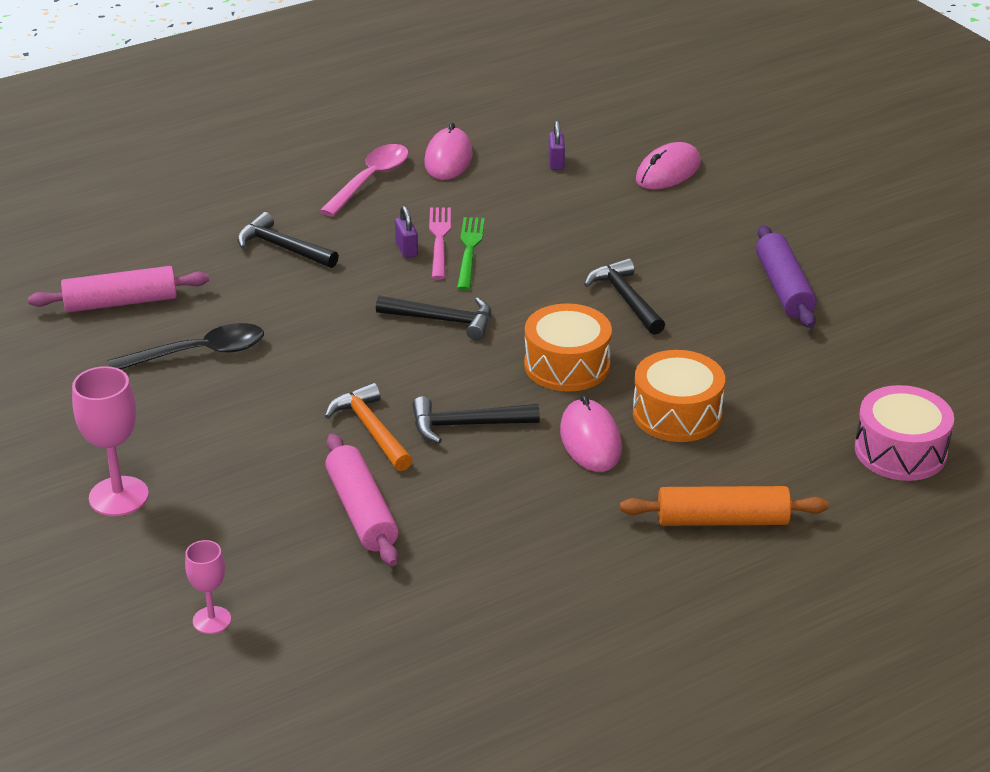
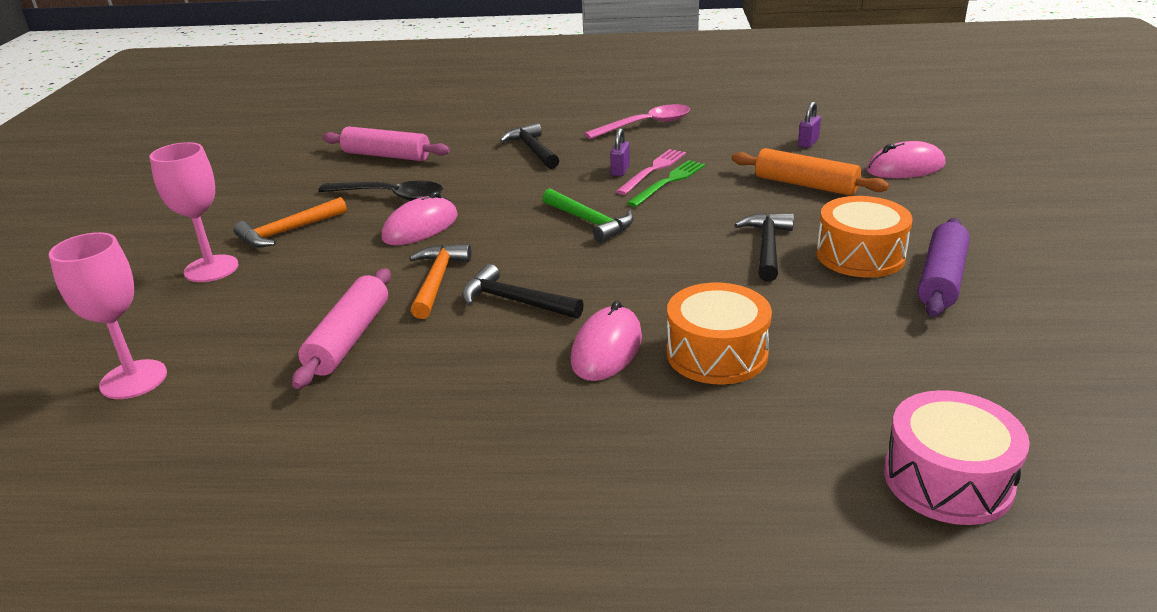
camera: 35 degrees right, 5 degrees down
(141, 429) = (288, 231): none -> orange hammer
(212, 620) = (133, 379): pink goblet -> pink goblet, size x1.67
(442, 320) = (590, 222): black hammer -> green hammer
(448, 159) = (721, 124): pink mouse -> pink mouse (420, 227)
(567, 365) = (655, 282): orange drum -> orange drum (860, 255)
(722, 520) = (657, 473): orange rolling pin -> orange rolling pin (805, 185)

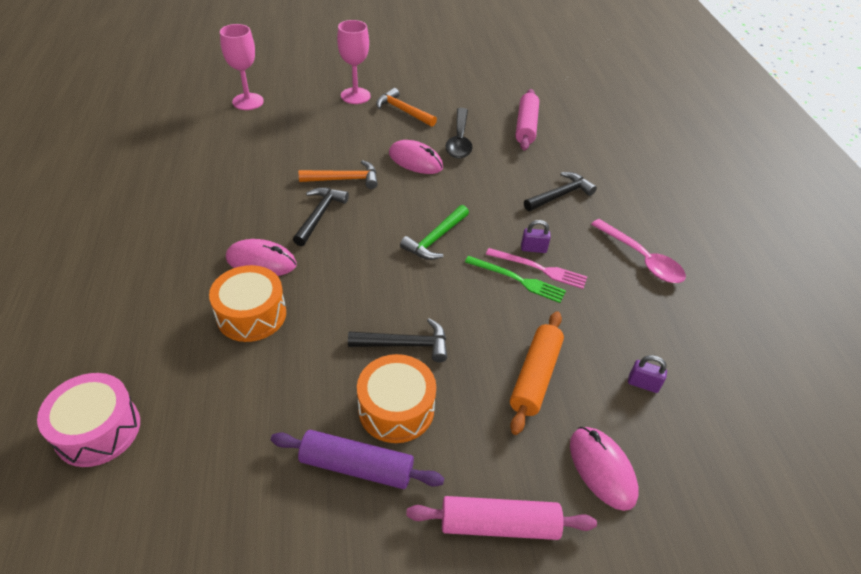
camera: 75 degrees right, 15 degrees up
(349, 339) = (279, 158): pink rolling pin -> pink rolling pin (499, 525)

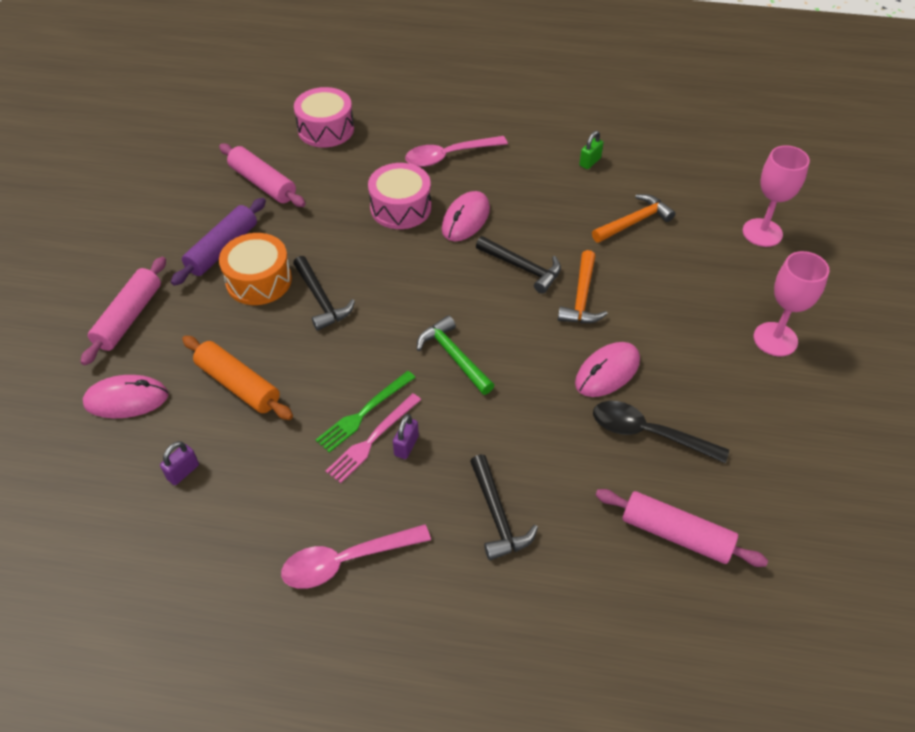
camera: 110 degrees right, 5 degrees up
(156, 293) = (449, 156): none -> pink spoon
(163, 192) = (590, 162): none -> green padlock
(223, 467) = (263, 183): none -> pink rolling pin
(251, 314) = (400, 208): orange drum -> pink drum
(403, 111) = (731, 385): orange hammer -> orange hammer (634, 222)
(405, 344) = (321, 300): black hammer -> black hammer turned 45 degrees counterclockwise

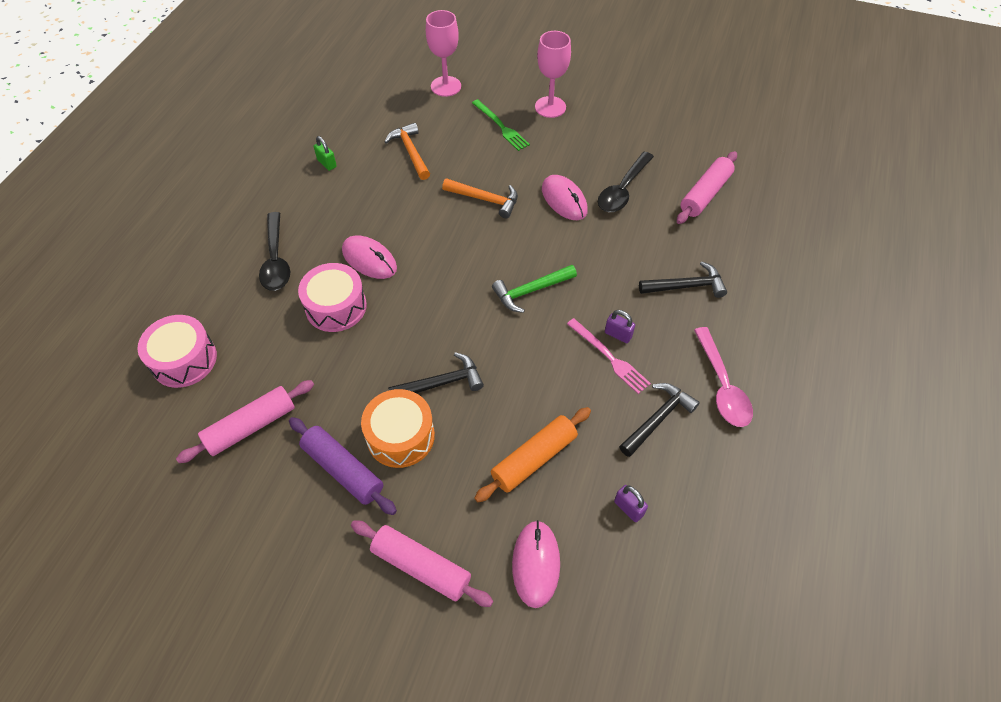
camera: 80 degrees left, 5 degrees up
(364, 413) = (581, 360): green fork -> green fork (501, 126)
(449, 156) = (276, 259): pink spoon -> black spoon
(522, 268) = (442, 230): black hammer -> black hammer (658, 419)

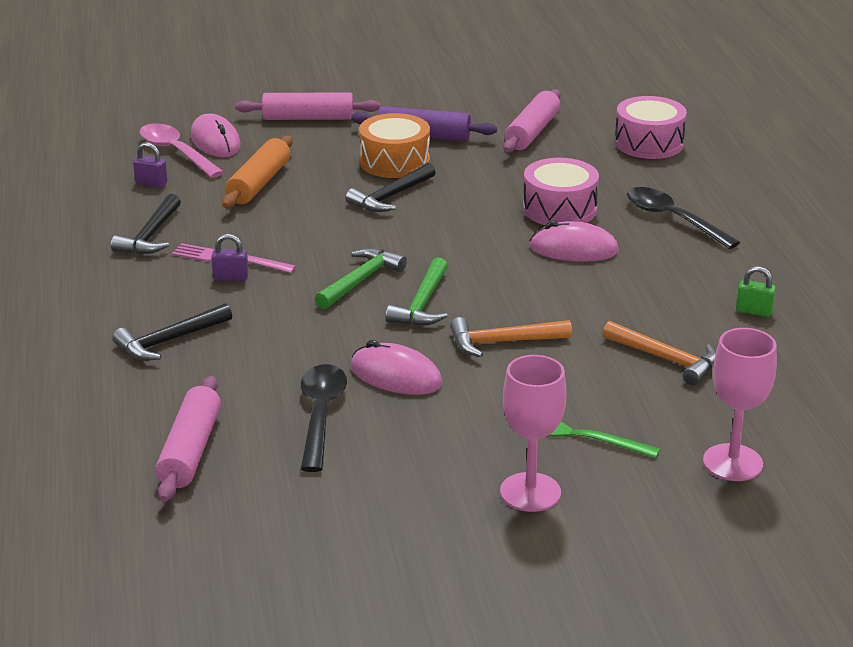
camera: 150 degrees right, 25 degrees down
(507, 251) = (422, 304): none -> green hammer
(722, 385) = (90, 275): pink spoon -> pink spoon (176, 152)

